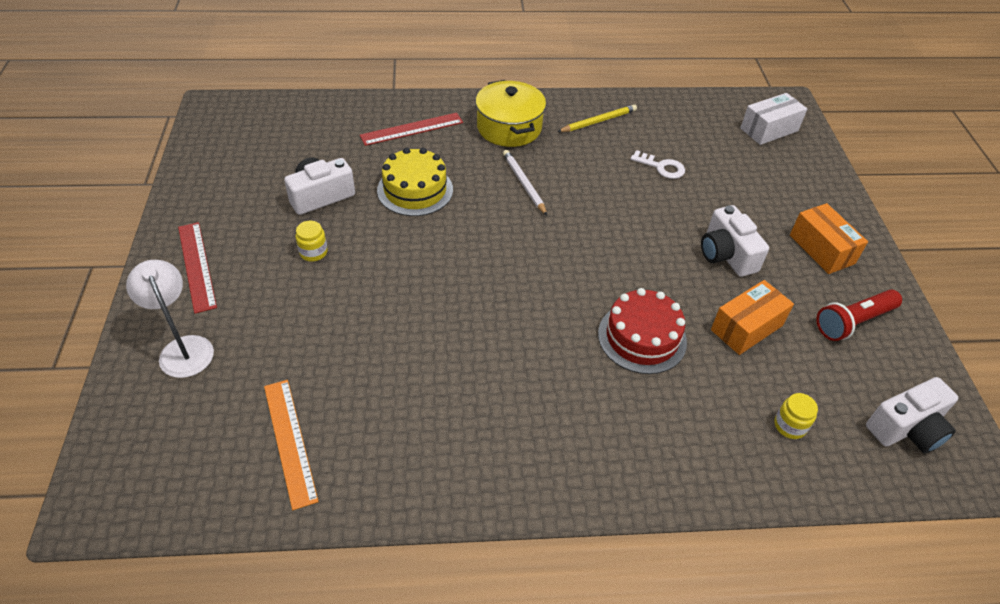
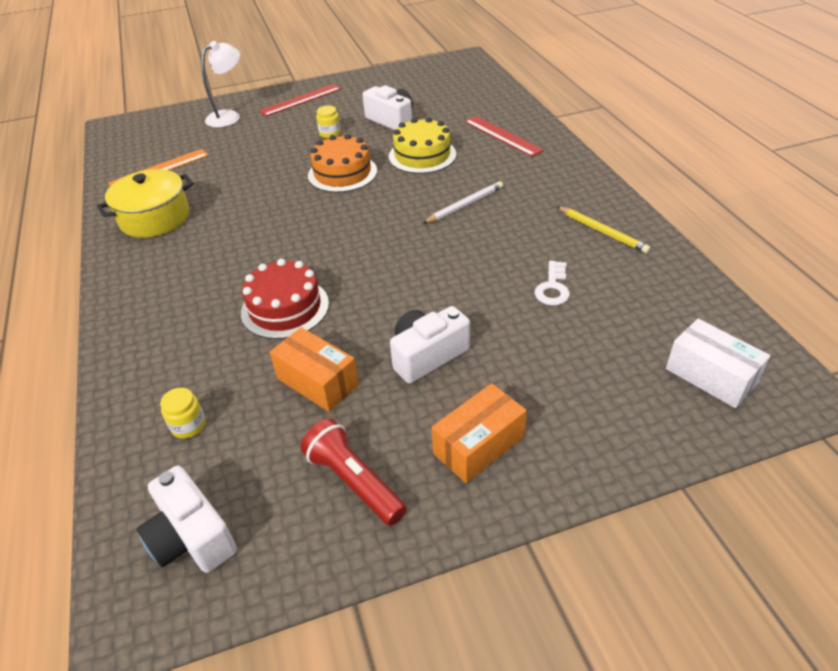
camera: 80 degrees right, 5 degrees down
(414, 257) = (342, 173): none -> orange cake
(509, 127) = (545, 181): yellow pot -> yellow pot (155, 218)

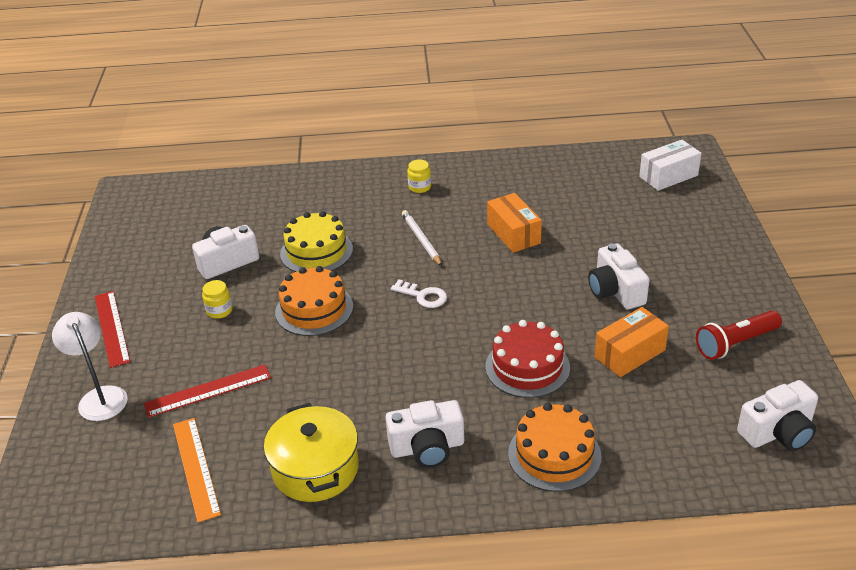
camera: 75 degrees left, 5 degrees down
(163, 346) = (554, 454): none -> orange cake
(175, 268) = (427, 448): none -> white camera
(188, 425) = (664, 435): yellow jar -> yellow jar (419, 187)
(478, 445) = (711, 281): orange box -> orange box (513, 234)
(502, 136) = (315, 198): red ruler -> red ruler (208, 390)
(553, 288) = (557, 217): white key -> white key (423, 296)
(602, 231) = (497, 179): yellow pencil -> none

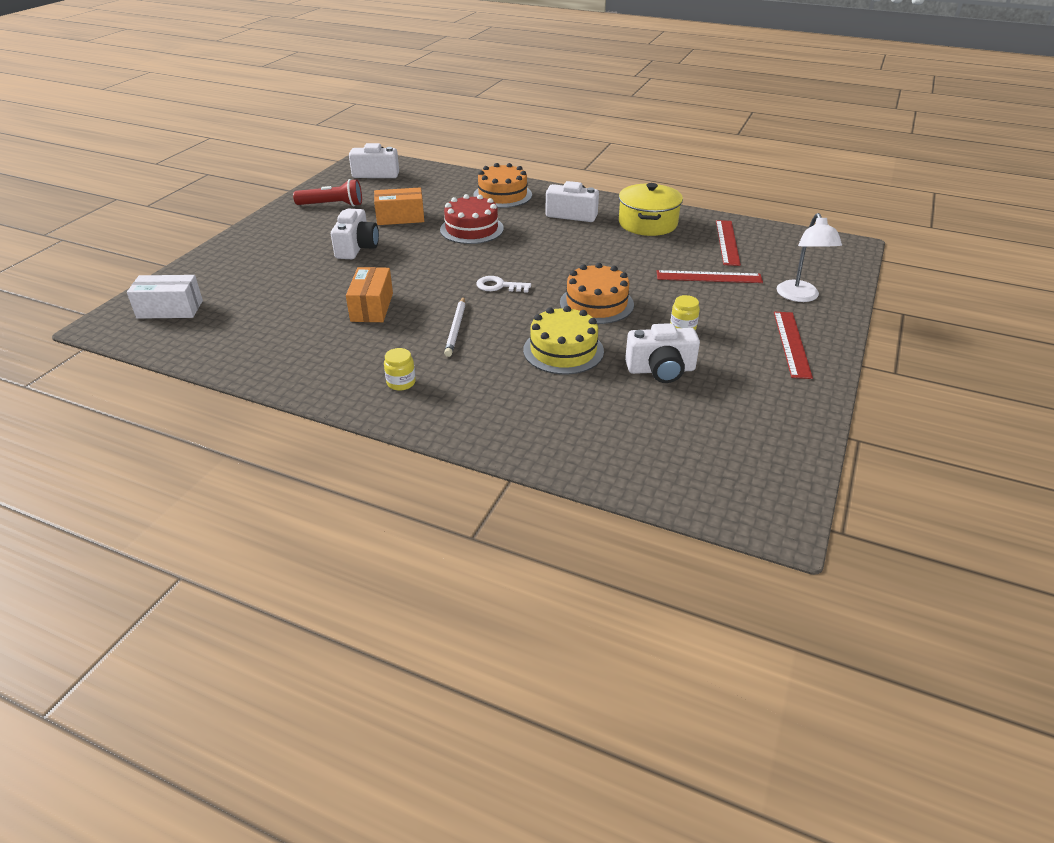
camera: 155 degrees left, 0 degrees up
(196, 468) = (727, 242): orange ruler -> red ruler
(423, 296) = (499, 286): white key -> white key turned 45 degrees counterclockwise

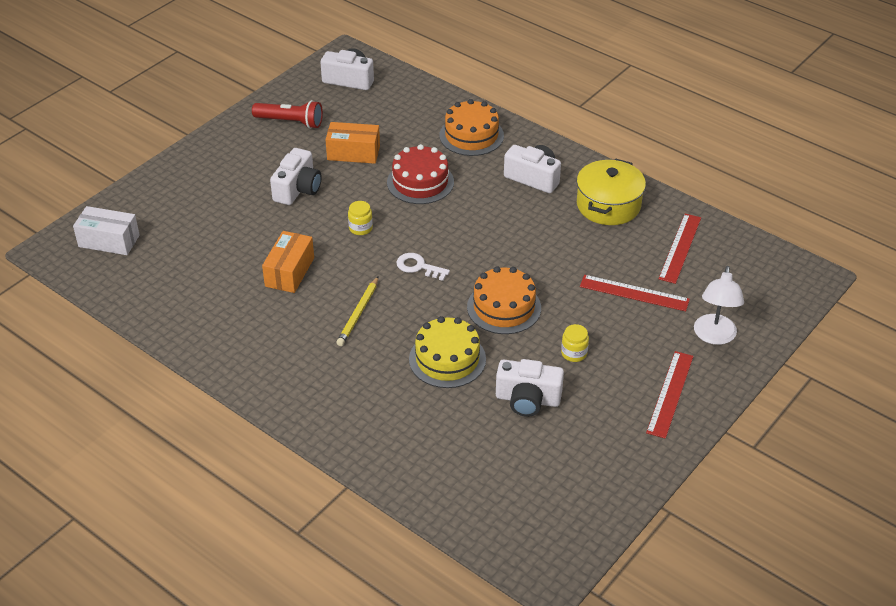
camera: 15 degrees right, 5 degrees up
(401, 383) = (289, 367): yellow jar -> yellow jar (360, 228)
(456, 328) = (358, 313): white pencil -> yellow pencil

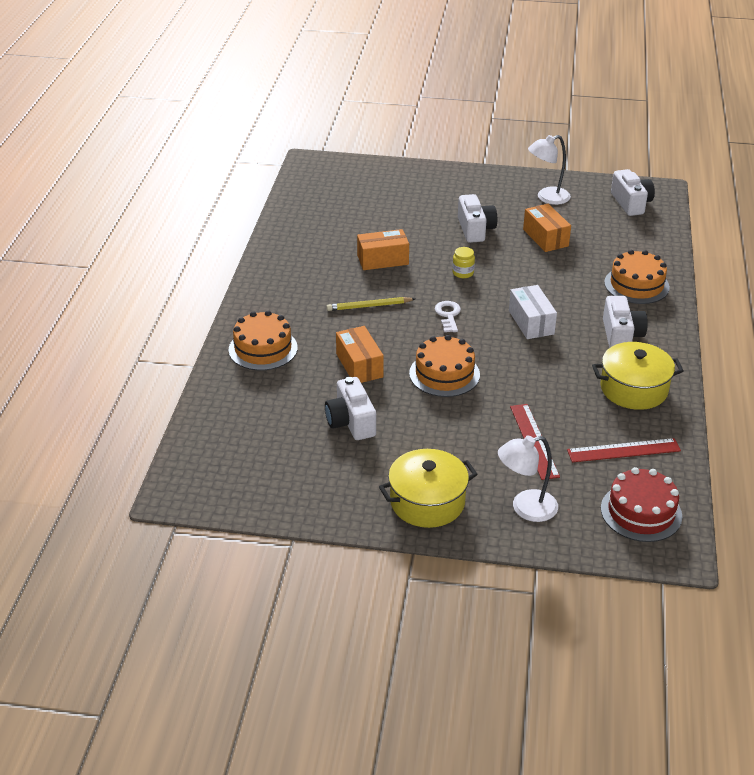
camera: 60 degrees right, 5 degrees down
(109, 241) = (340, 178): white box -> white box (531, 322)
(290, 122) = (547, 198): red flashlight -> white lamp
(298, 189) = (475, 229): white camera -> white camera turned 90 degrees counterclockwise
(364, 419) = (263, 349): none -> orange cake
(420, 182) = (548, 281): red cake -> red cake (641, 512)
(447, 359) = (359, 365): yellow cake -> orange box
(574, 353) = (426, 430): yellow jar -> none
(670, 394) = (427, 502): red ruler -> yellow pot

